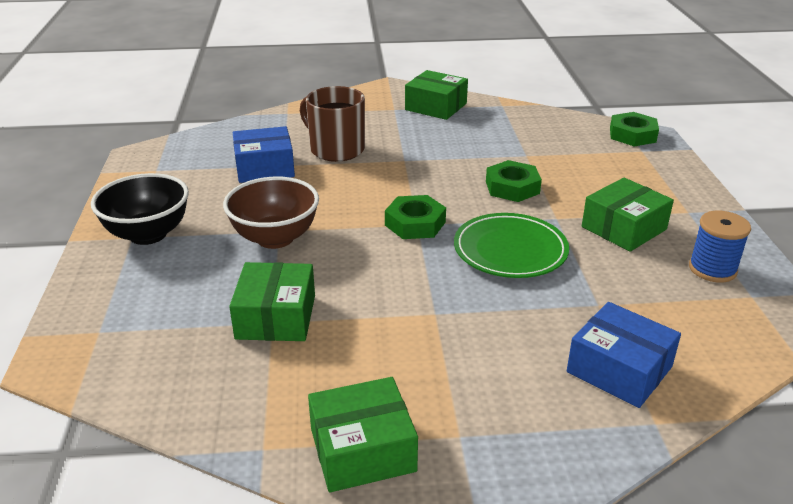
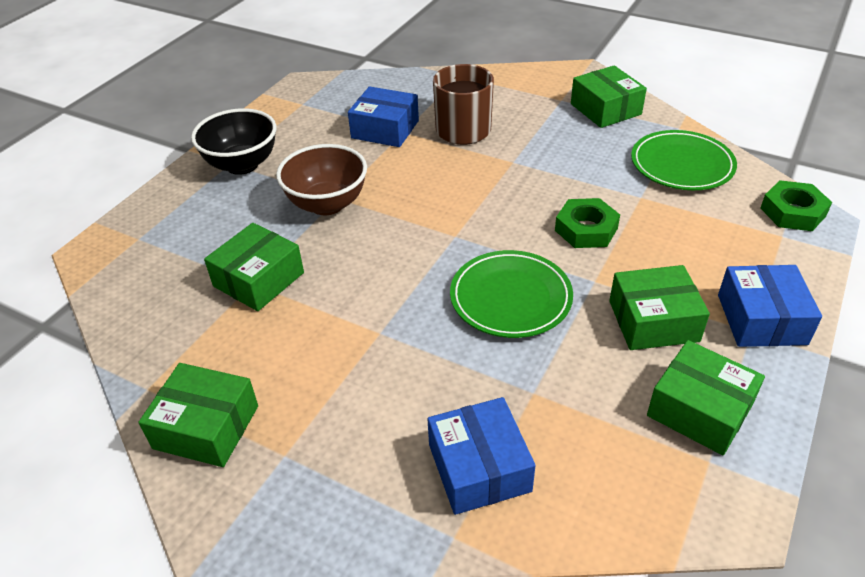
camera: 35 degrees right, 10 degrees up
(415, 223) = (453, 234): green nut -> none
(531, 127) = (681, 165): none -> green plate
(686, 202) = (761, 319): none -> blue box
(712, 269) = (699, 410): blue spool -> green box

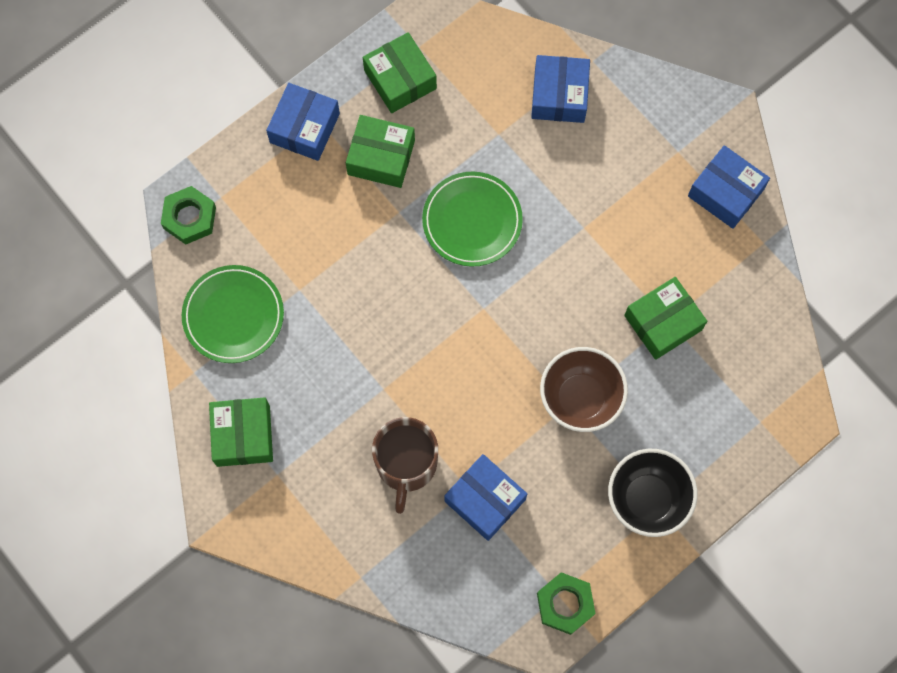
camera: 160 degrees left, 30 degrees up
(206, 427) = (725, 193): green box -> blue box
(586, 229) = (371, 269): green nut -> green nut (565, 604)

